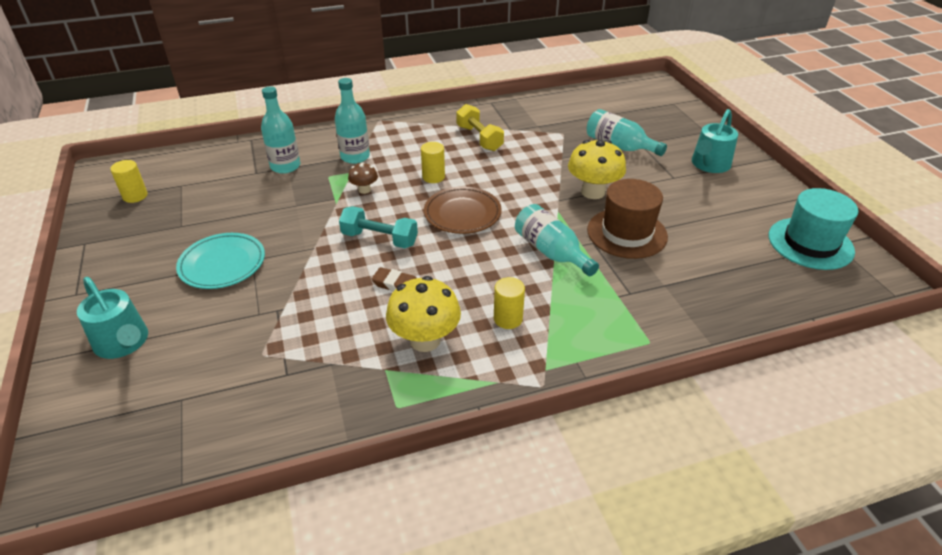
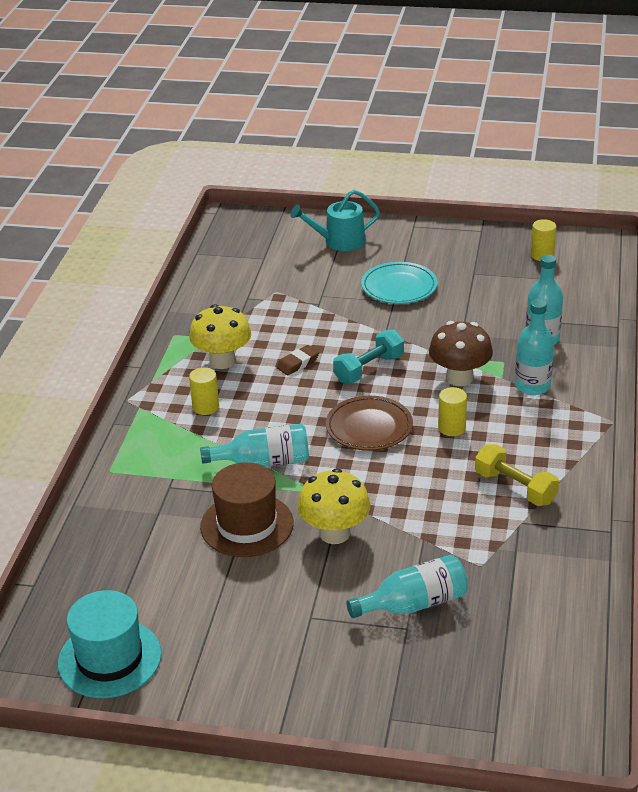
camera: 120 degrees right, 5 degrees down
(364, 190) = (459, 378): brown mushroom -> brown mushroom, size x1.91
(479, 138) = (515, 488): yellow dumbbell -> yellow dumbbell turned 45 degrees clockwise
(709, 165) = (310, 668): turquoise watering can -> none

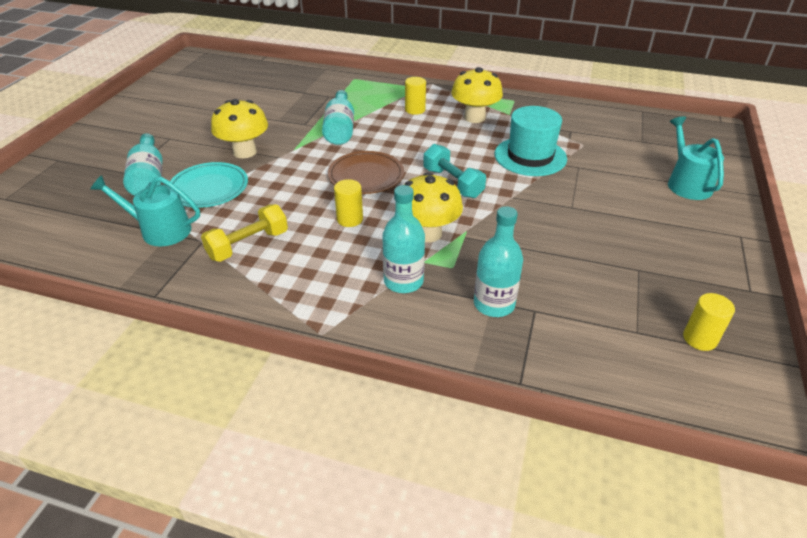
camera: 95 degrees right, 5 degrees up
(109, 658) = (187, 79): turquoise hat -> turquoise hat (530, 156)
(247, 525) = (274, 120): brown hat -> none
(298, 363) = (467, 149): brown eraser -> none
(399, 287) = (600, 213): turquoise plate -> turquoise plate (209, 188)
(459, 378) = (428, 233): brown mushroom -> yellow mushroom
(513, 559) = (160, 230): none -> turquoise watering can

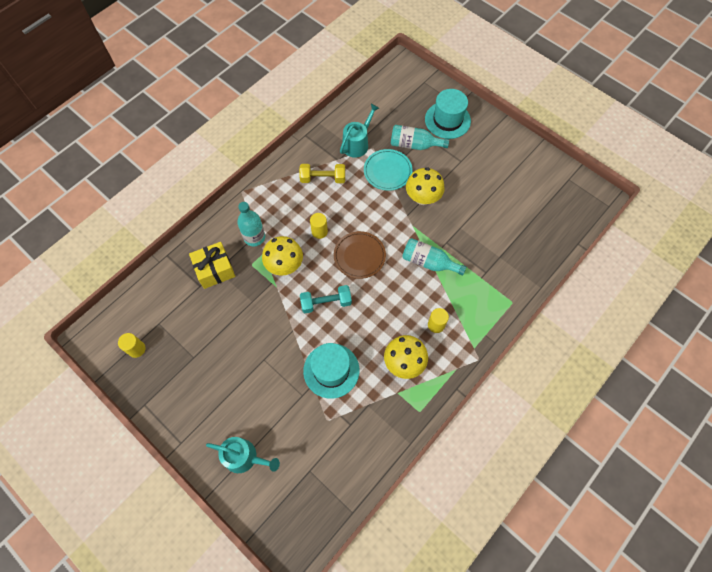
camera: 115 degrees right, 25 degrees up
(92, 162) = (447, 120): none -> turquoise hat
(248, 245) = (323, 178): yellow dumbbell -> yellow dumbbell turned 75 degrees counterclockwise
(494, 304) = (215, 270): turquoise bottle -> yellow gift

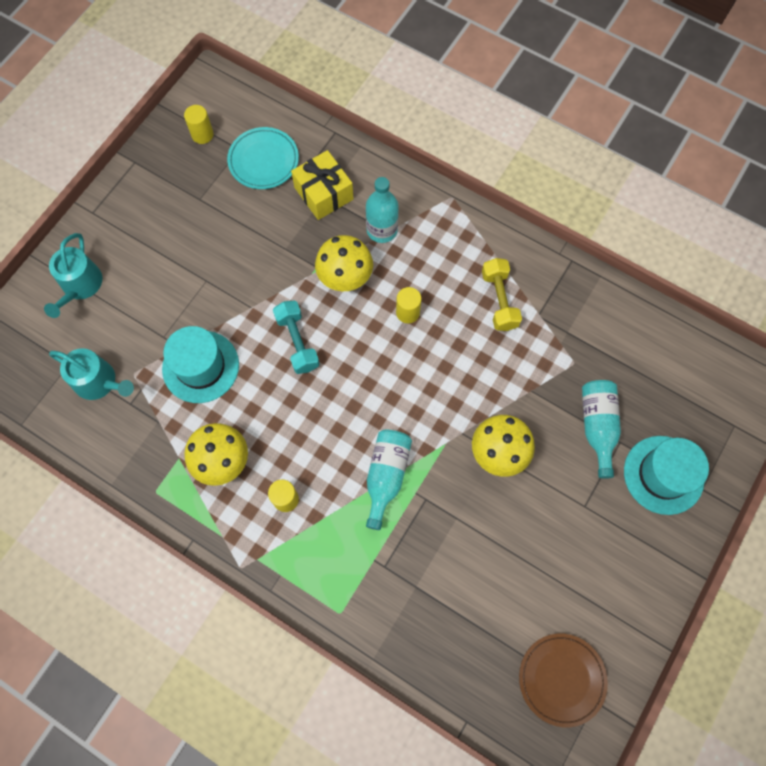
camera: 80 degrees right, 5 degrees up
(357, 143) = (576, 338): turquoise watering can -> turquoise watering can (99, 382)
(359, 256) = (378, 374): brown plate -> brown plate (561, 679)
(387, 171) = (535, 392): turquoise plate -> turquoise plate (263, 160)

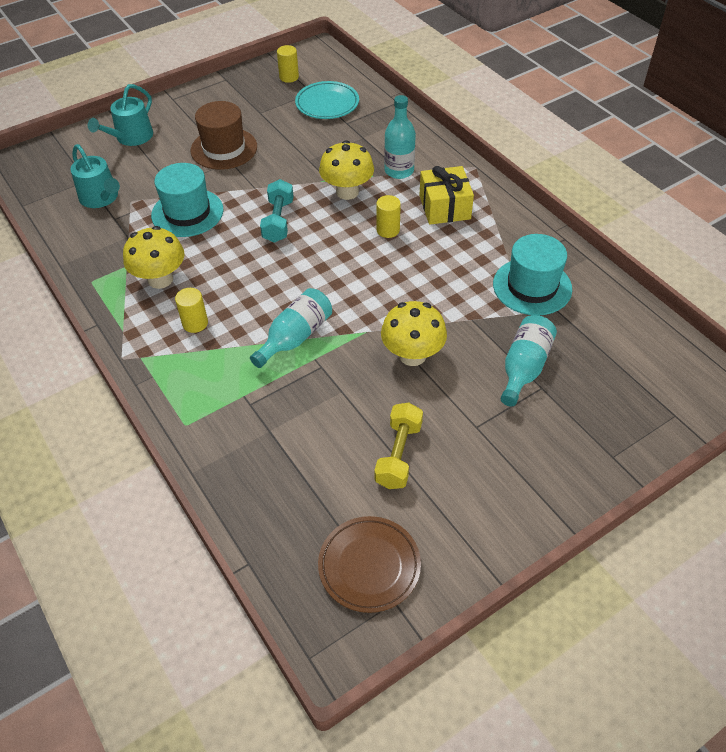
camera: 25 degrees right, 20 degrees down
(189, 265) = (224, 148): none -> brown hat
(324, 193) = (363, 135): yellow gift -> yellow gift (444, 207)
(499, 300) = (478, 246): yellow dumbbell -> yellow dumbbell (398, 454)
(663, 475) = (575, 430): turquoise hat -> turquoise hat (532, 286)

